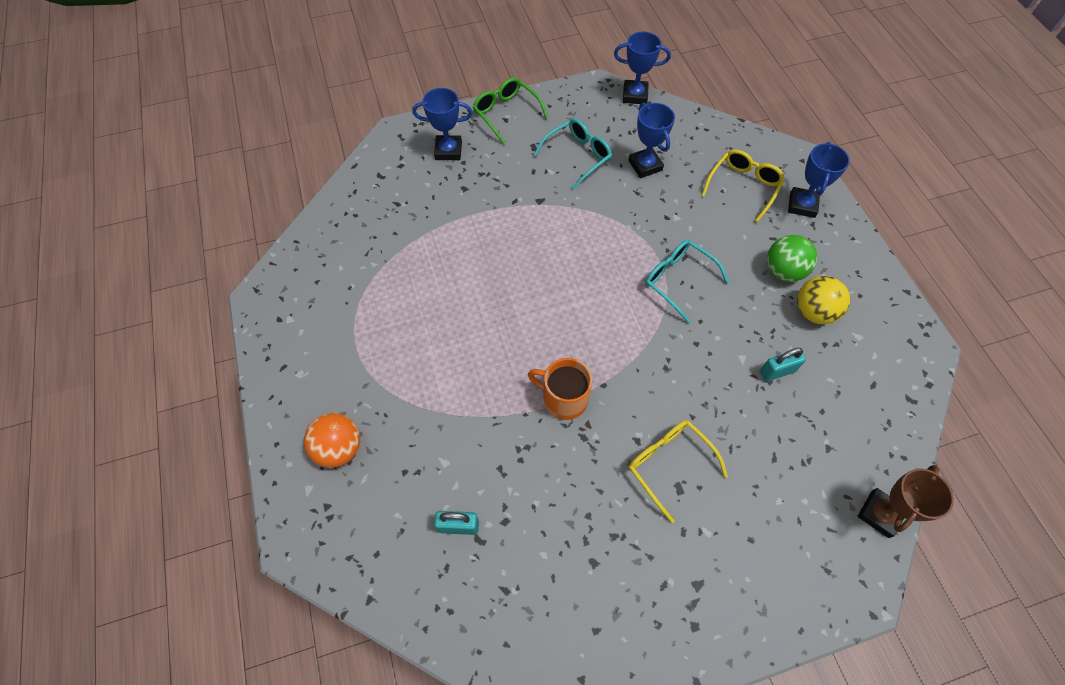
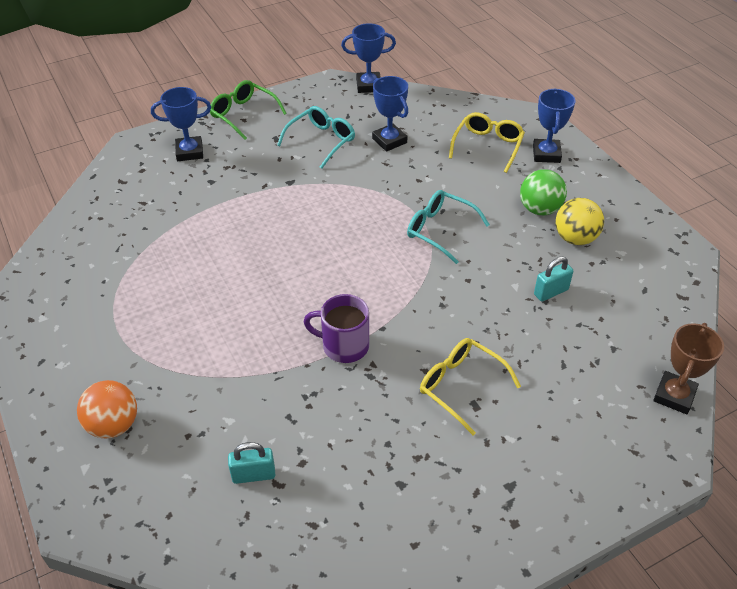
camera: 10 degrees left, 15 degrees down
(563, 398) = (344, 345): orange mug -> purple mug

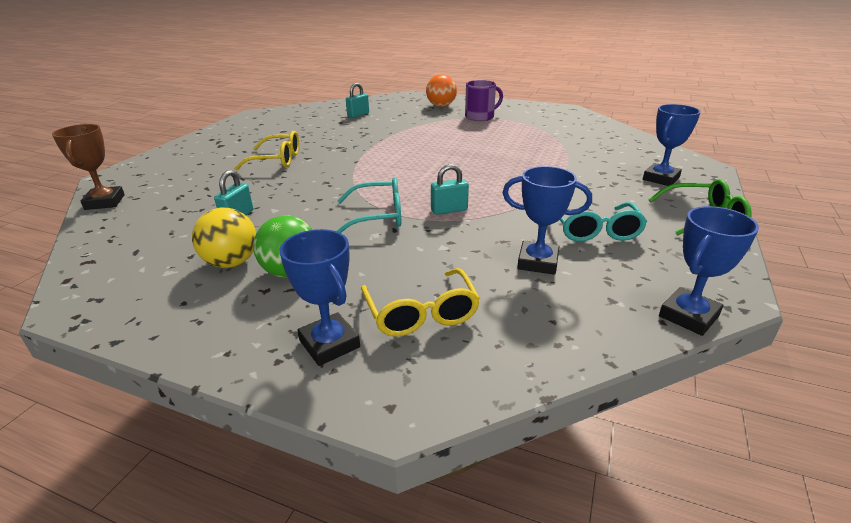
camera: 140 degrees right, 15 degrees down
(344, 345) = (370, 149): purple mug -> purple mug (480, 117)
(383, 207) = (449, 210): none -> turquoise padlock

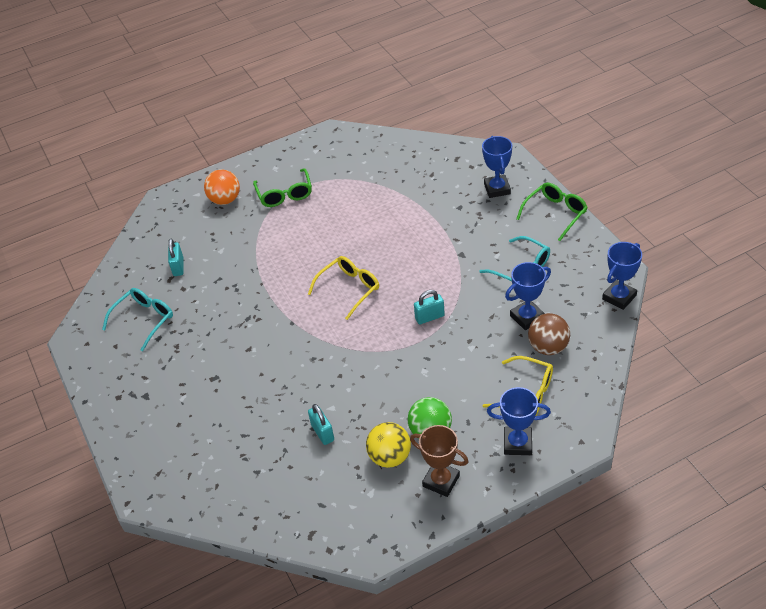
camera: 45 degrees left, 15 degrees up
(105, 202) = (204, 508): brown trophy -> brown trophy (441, 481)
(277, 160) = (231, 370): yellow glasses -> yellow glasses (349, 289)
(378, 216) = (400, 357): turquoise glasses -> turquoise glasses (144, 320)
(449, 210) = (429, 317): turquoise padlock -> turquoise padlock turned 45 degrees clockwise
(480, 117) = (284, 194): purple mug -> green glasses
(517, 296) = (548, 347): none -> brown ball
(688, 316) = (619, 297): blue trophy -> blue trophy turned 45 degrees clockwise

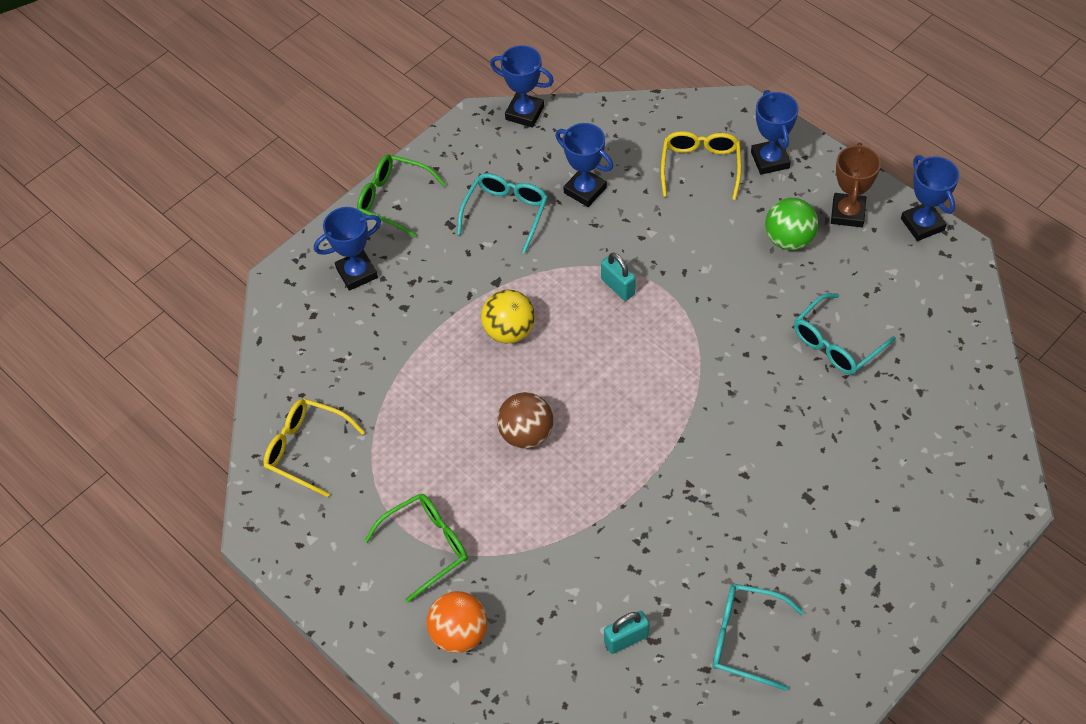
camera: 110 degrees left, 10 degrees up
(322, 432) = (836, 343): turquoise padlock -> turquoise glasses
(349, 289) = (599, 391): yellow glasses -> yellow glasses (307, 449)
(390, 457) = (839, 267): yellow ball -> yellow ball (509, 331)
(408, 532) = (922, 224): none -> blue trophy
(548, 347) = (625, 161): brown ball -> brown ball (526, 434)

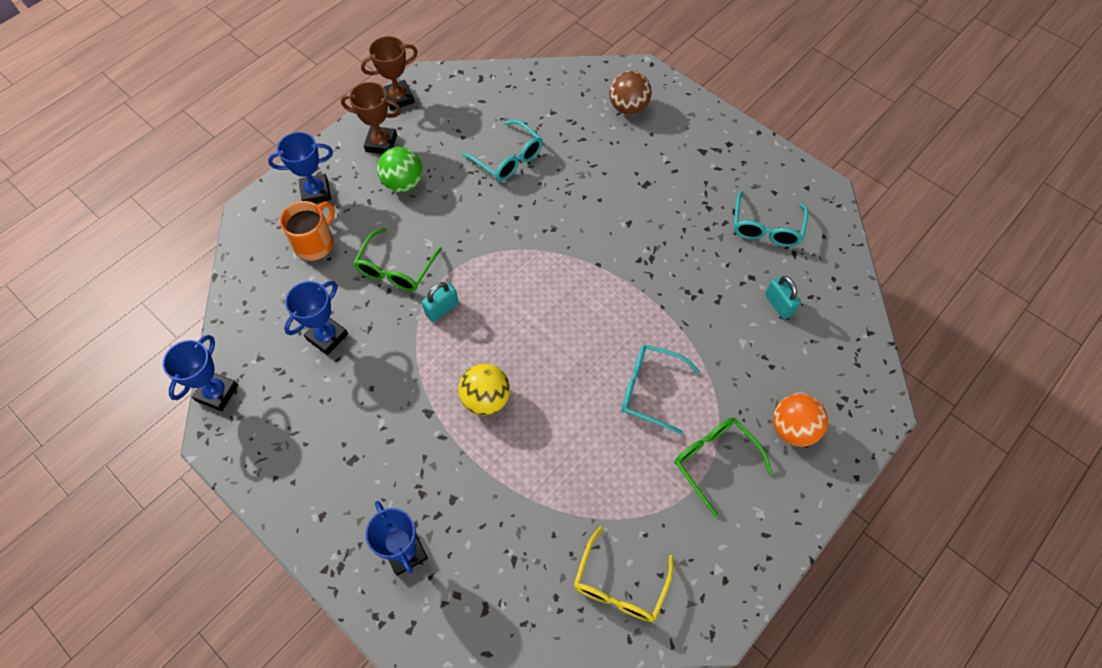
camera: 95 degrees left, 5 degrees up
(394, 199) = (311, 520): green glasses -> green glasses (396, 269)
(505, 213) = (345, 407): turquoise glasses -> turquoise glasses (650, 390)
(526, 434) = (597, 381): brown ball -> brown ball (628, 107)
(700, 167) = (315, 243): yellow glasses -> orange mug
(922, 224) = (398, 98): blue trophy -> brown trophy

